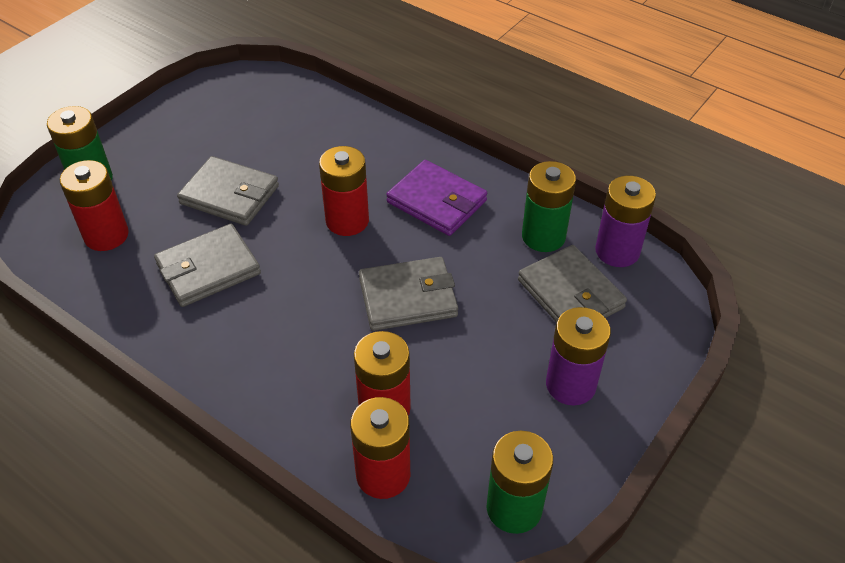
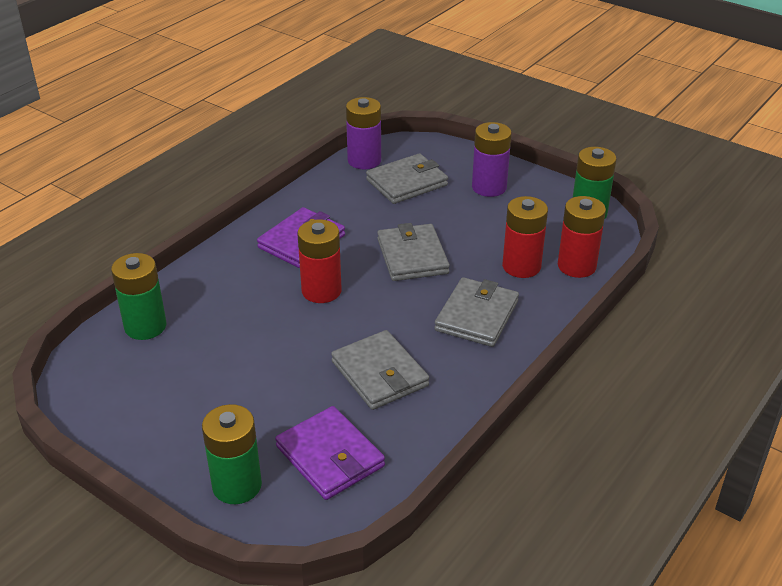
camera: 90 degrees left, 10 degrees down
(106, 235) = (330, 456): red battery -> purple wallet
(229, 195) = (277, 369): grey wallet -> grey wallet (476, 316)
(543, 236) = (347, 191): green battery -> green battery (145, 326)

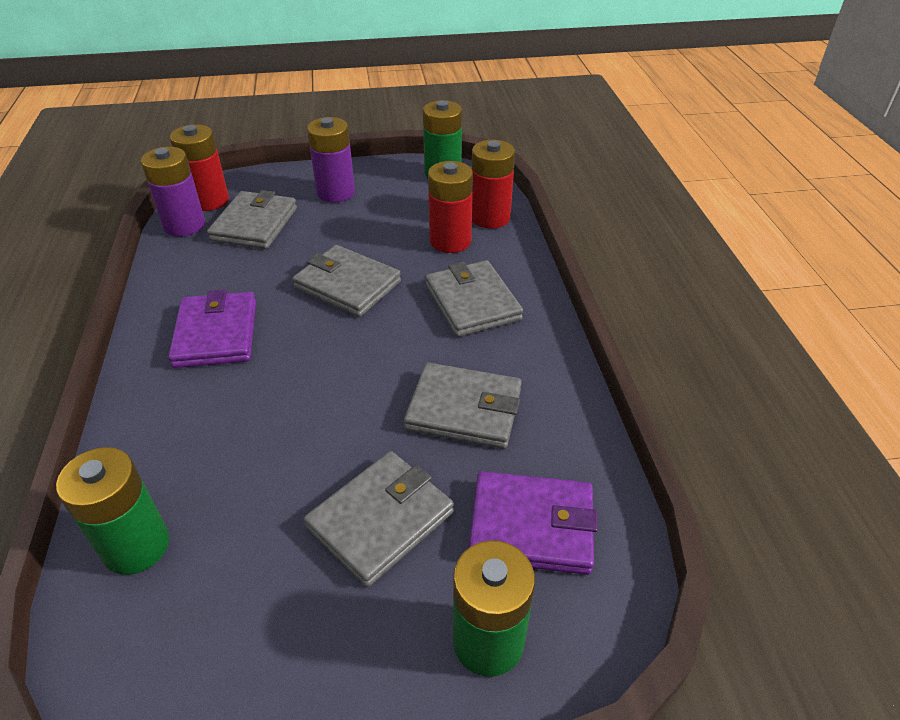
camera: 45 degrees left, 5 degrees up
(260, 395) = (380, 520): none -> grey wallet
(321, 291) = (302, 369): red battery -> red battery (209, 201)

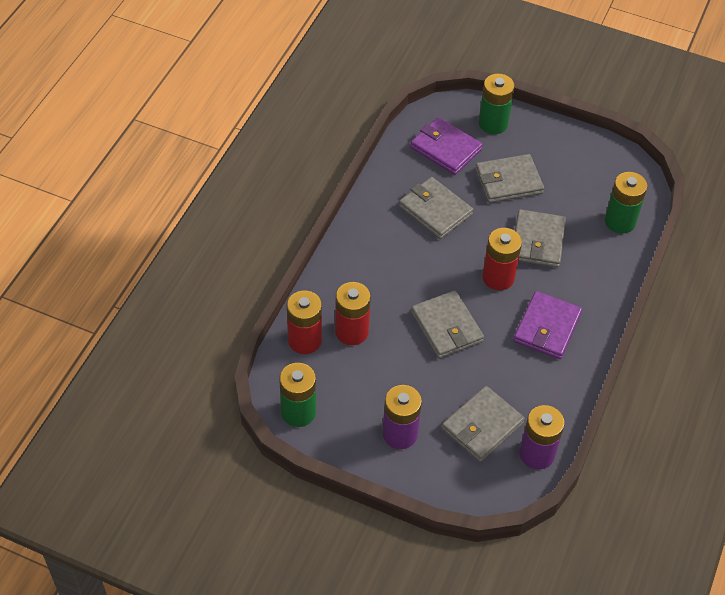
camera: 150 degrees left, 10 degrees up
(209, 201) = (507, 478): red battery -> red battery (498, 277)
(472, 302) = (378, 272): grey wallet -> grey wallet (537, 241)

